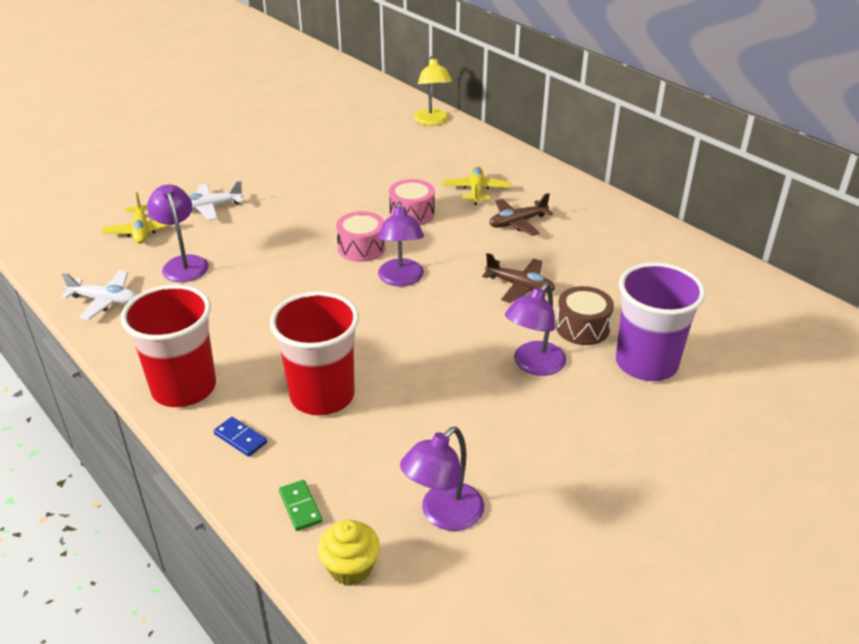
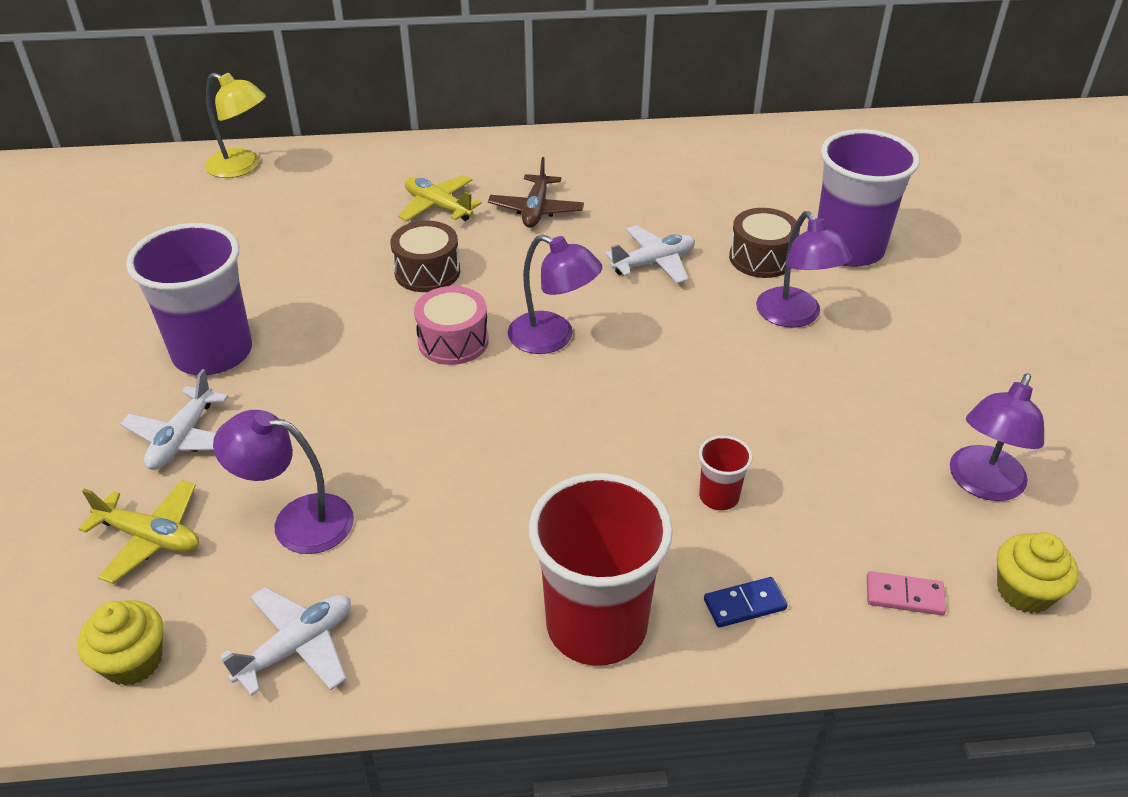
camera: 55 degrees left, 5 degrees up
(68, 262) = (133, 661): none -> yellow cupcake
(277, 186) = (213, 353): none -> purple cup
(300, 507) = (904, 596): green domino -> pink domino
(322, 395) = (719, 496): red cup -> red cup, size x0.44
(412, 214) = (427, 272): pink drum -> brown drum
(443, 515) = (982, 484): purple lamp -> purple lamp turned 45 degrees clockwise
(520, 286) = (653, 263): brown plane -> white plane

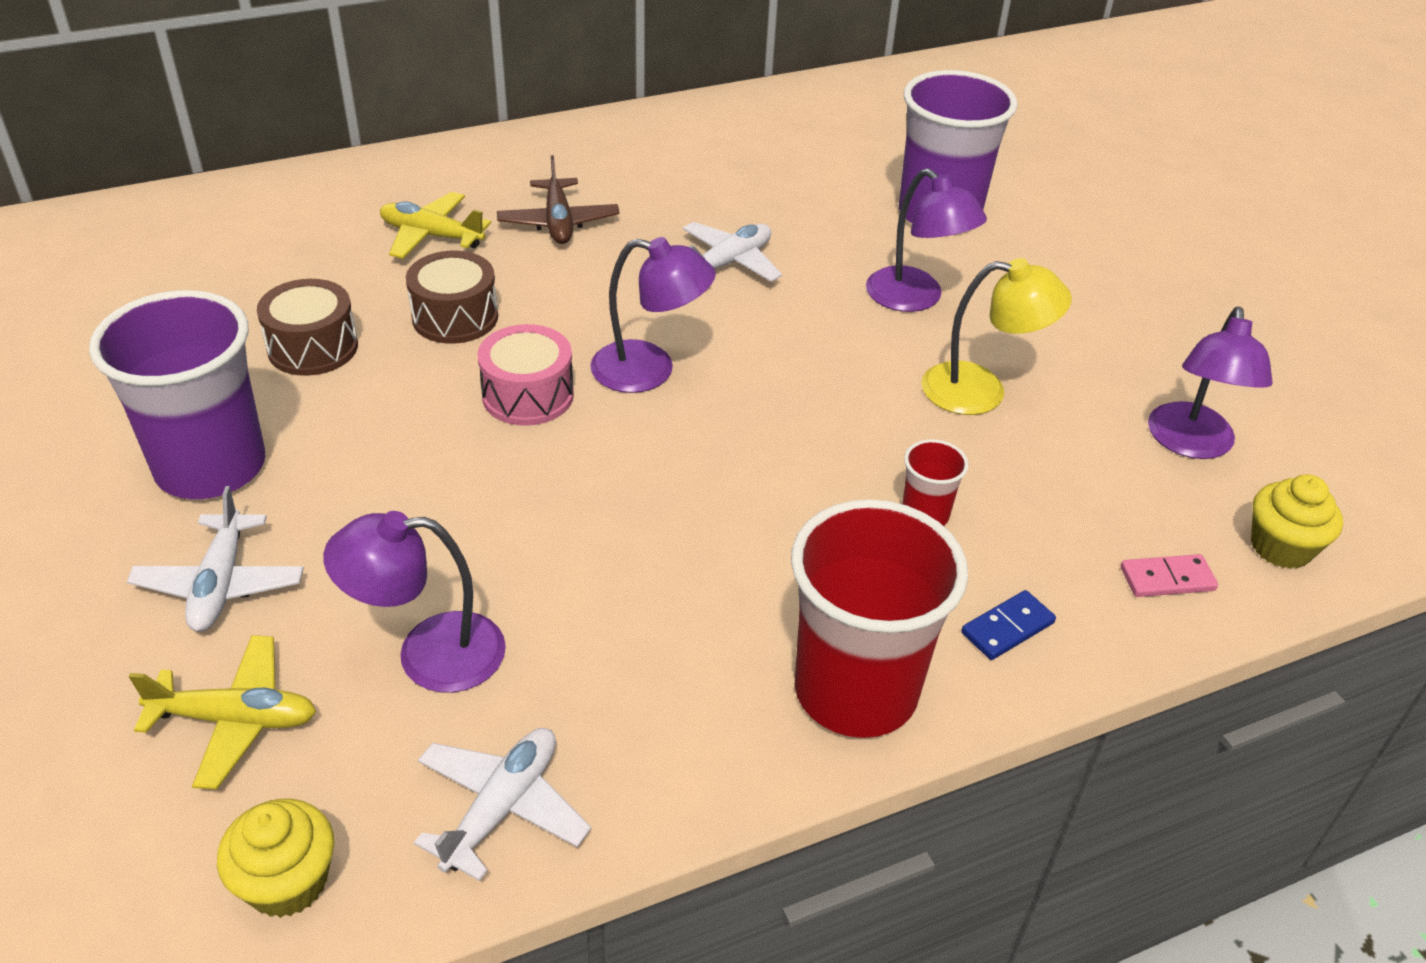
camera: 20 degrees left, 0 degrees up
(242, 167) = (139, 223): yellow lamp -> yellow lamp (981, 391)
(761, 258) = (849, 239): brown drum -> brown drum (313, 347)

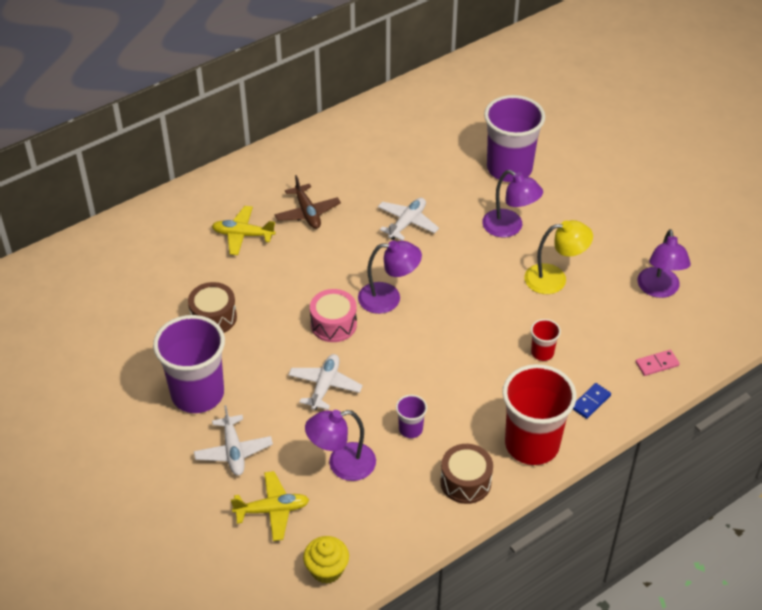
camera: 10 degrees left, 5 degrees up
(455, 317) = (278, 285): brown drum -> brown drum (465, 482)
(502, 808) = (400, 523): white plane -> white plane (325, 386)
(602, 610) = (410, 429): none -> purple cup
(1281, 547) = (705, 338): yellow cupcake -> none

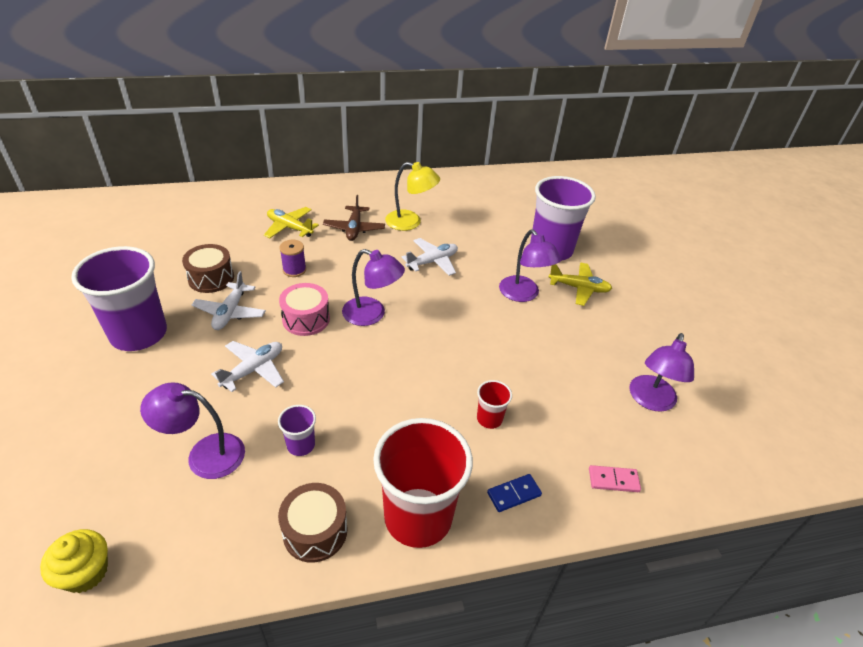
camera: 20 degrees right, 5 degrees down
(233, 451) = (119, 398): white plane -> white plane (230, 312)
(272, 510) = (96, 474): yellow plane -> yellow plane (579, 288)
(284, 280) = (294, 270): none -> purple spool
(554, 278) = (543, 352): yellow lamp -> yellow lamp (410, 222)

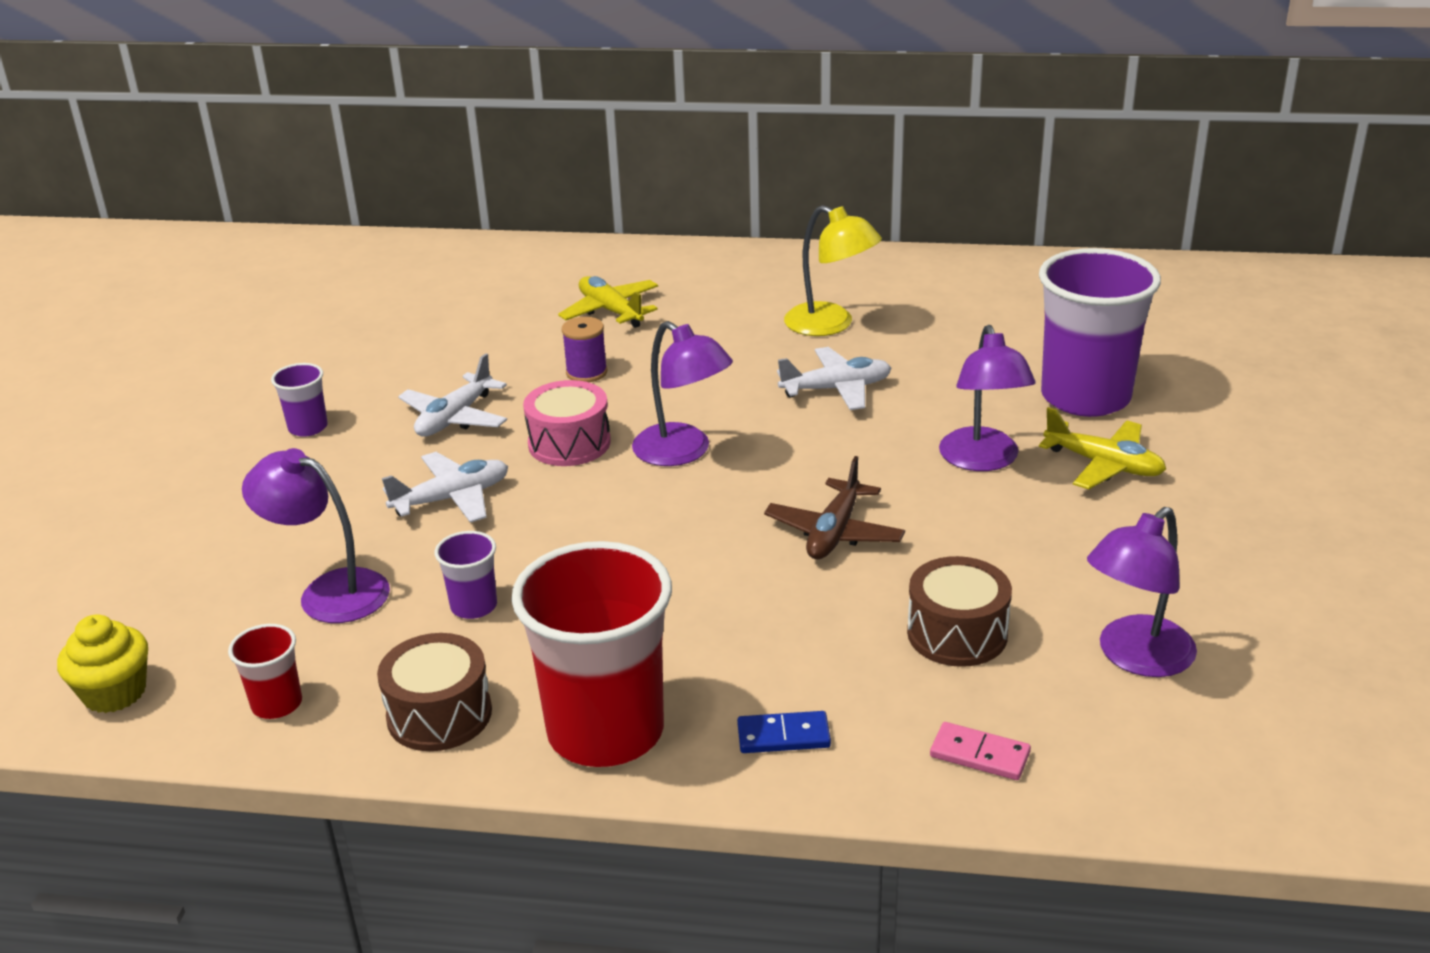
camera: 25 degrees right, 10 degrees down
(139, 334) = (308, 427): purple cup -> purple cup, size x0.44
(211, 278) = (448, 368): brown drum -> brown drum (957, 634)
(354, 229) = (722, 324): brown plane -> brown plane (834, 533)
(489, 419) = (803, 628): red cup -> red cup (277, 704)

